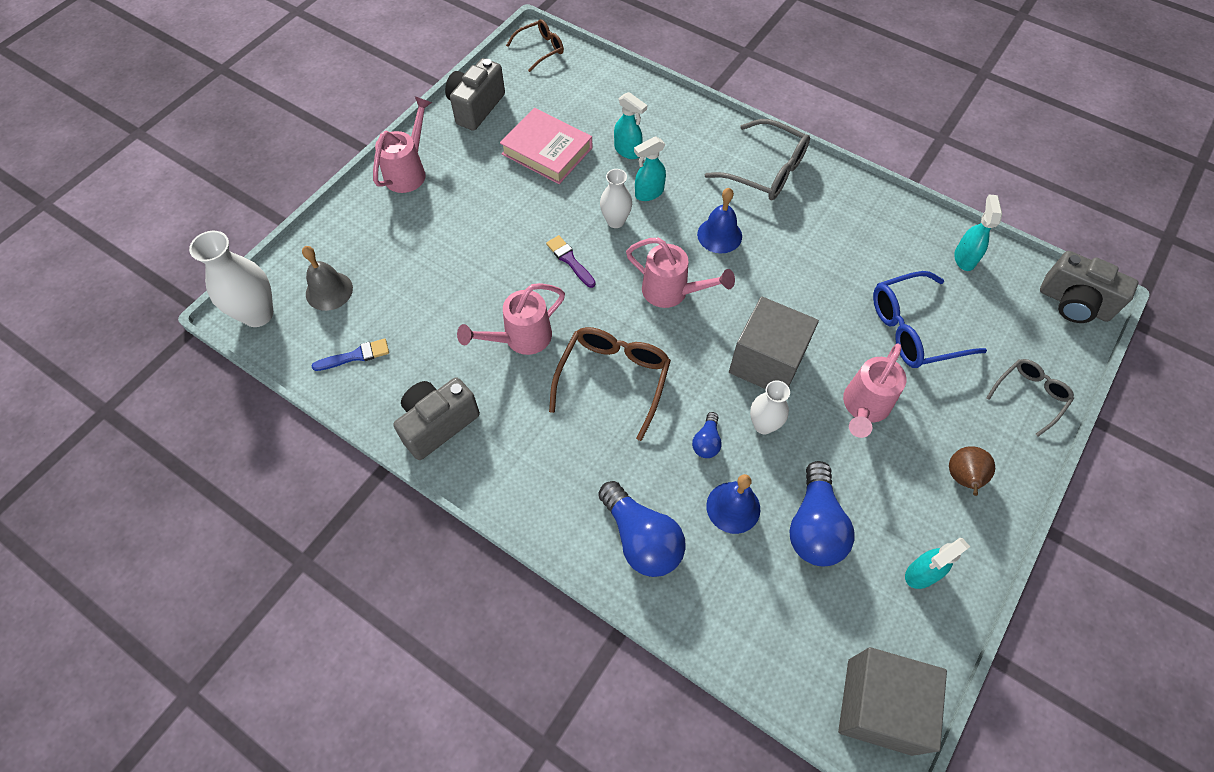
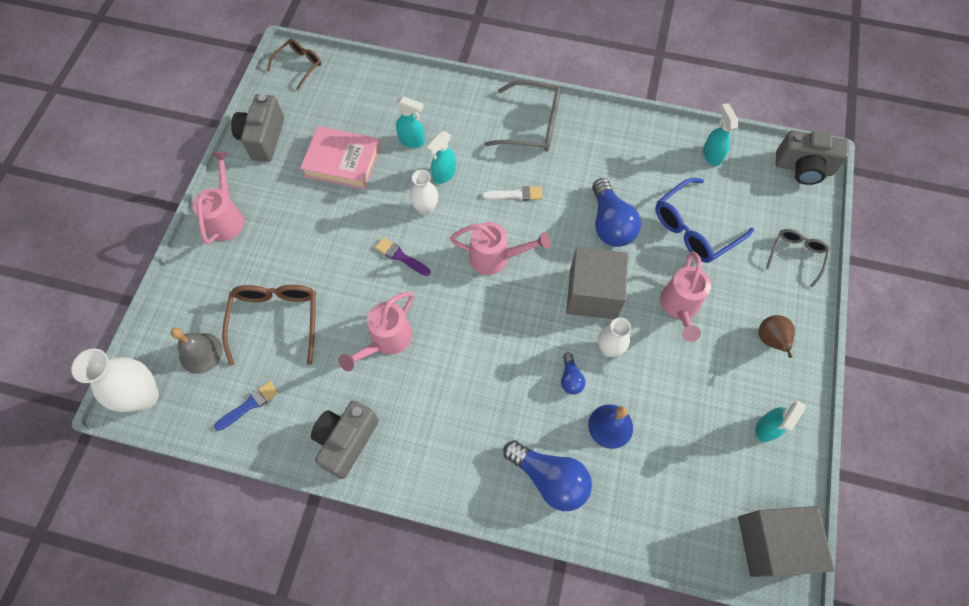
camera: 20 degrees left, 5 degrees up
(613, 380) = (477, 351): brown glasses -> brown glasses (276, 321)
(719, 235) = (516, 194): blue bell -> white brush
(814, 526) = (676, 419): blue light bulb -> blue light bulb (610, 224)

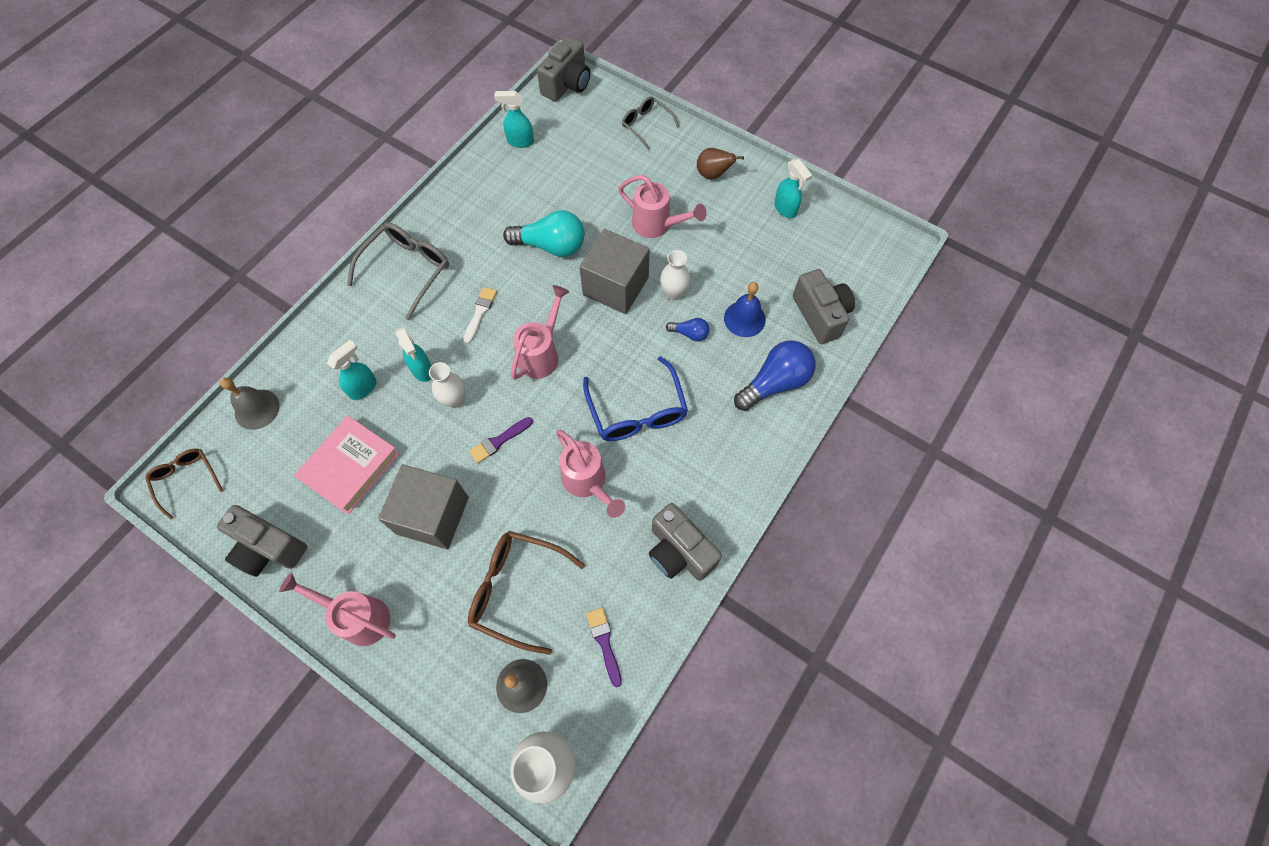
camera: 70 degrees left, 0 degrees up
(249, 405) = (604, 642): blue brush -> purple brush
(368, 81) = (257, 409): none -> grey bell
(610, 224) = (551, 246): blue light bulb -> turquoise light bulb
(650, 504) = (820, 315): none -> grey camera
(695, 228) = (587, 183): blue glasses -> blue glasses (636, 410)
(771, 544) = (876, 244): grey cube -> grey cube (432, 515)

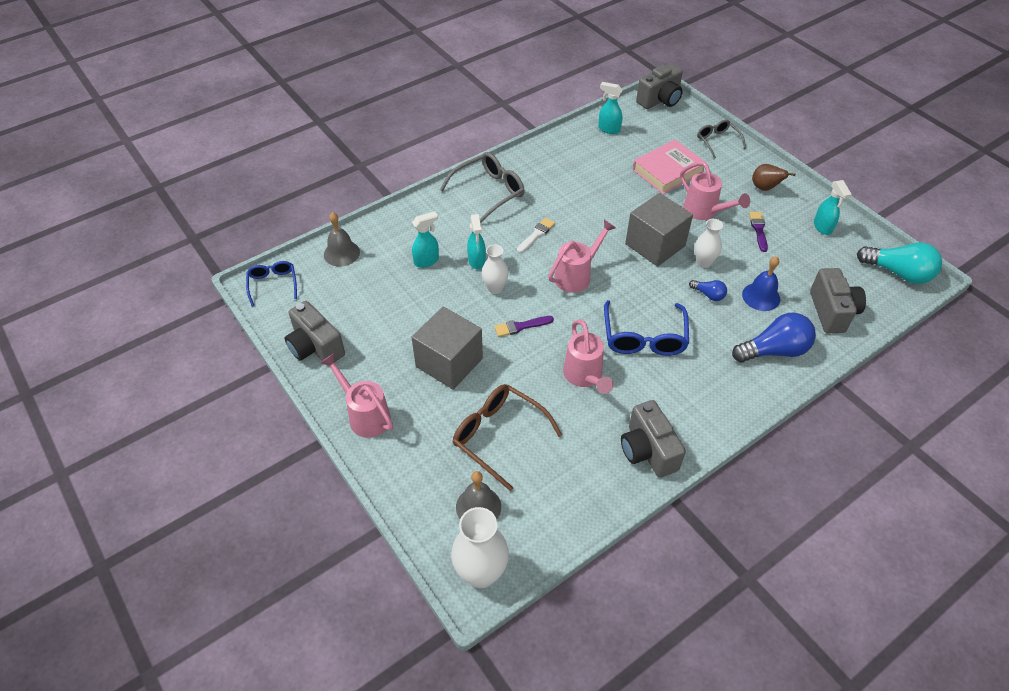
camera: 20 degrees right, 15 degrees down
(186, 480) = (273, 285): brown glasses -> blue glasses
(350, 467) = (397, 311): pink book -> pink book (668, 171)
(551, 246) = (610, 204): turquoise light bulb -> turquoise light bulb (898, 273)
(604, 642) = (559, 498): purple brush -> purple brush (758, 229)

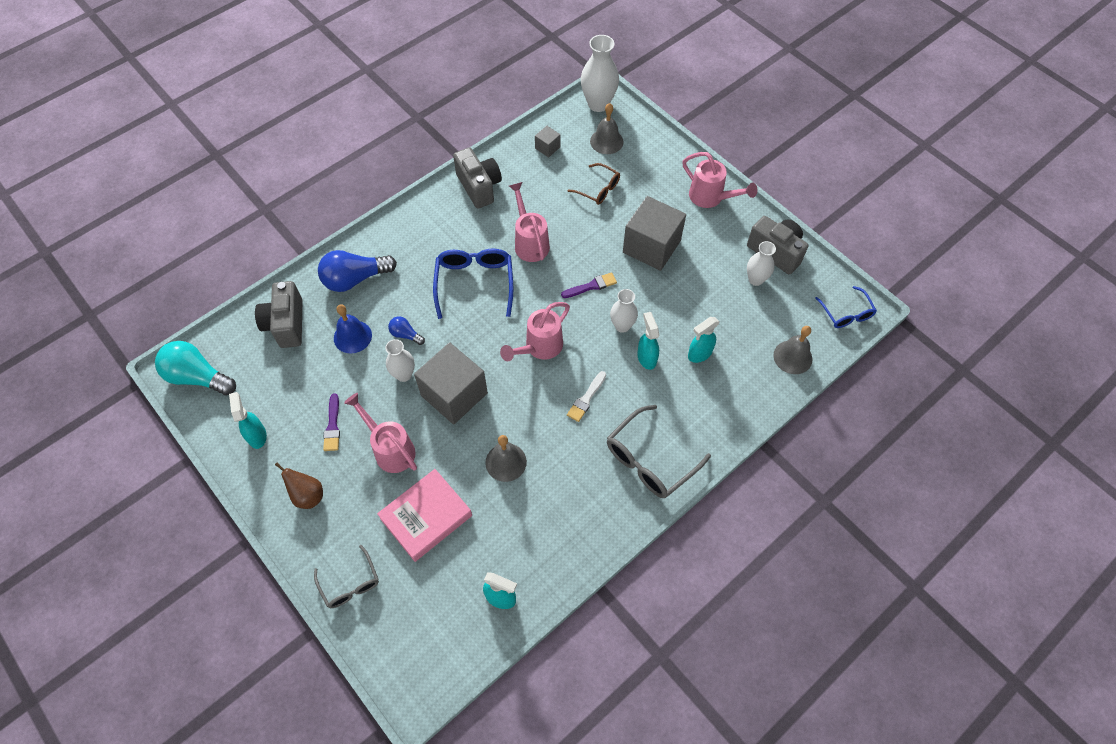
camera: 175 degrees right, 10 degrees up
(348, 321) = (755, 279): none -> white vase
(499, 437) = (598, 189): brown glasses -> brown glasses, size x0.61
(559, 502) = (547, 147): none -> grey cube
(607, 198) = (506, 462): none -> grey bell
(660, 100) = (420, 677): grey camera -> none

